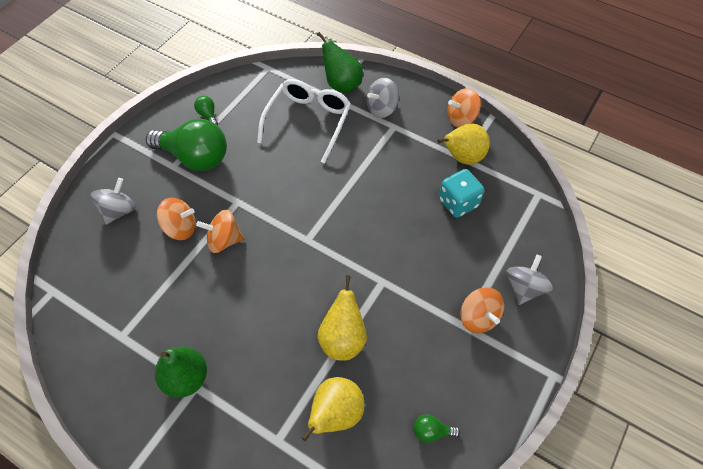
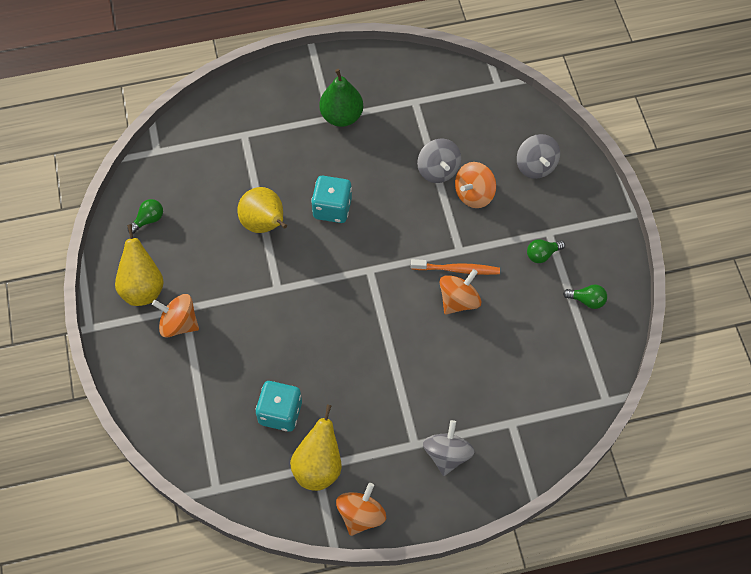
camera: 135 degrees right, 5 degrees up
(195, 157) = (542, 254): green light bulb -> green light bulb, size x0.41
(224, 240) = (430, 214): orange spinning top -> orange spinning top (458, 300)
(254, 192) = (457, 269): none -> orange toothbrush
(282, 306) = (332, 208): none -> turquoise dice
(308, 121) = (496, 376): white glasses -> none
(336, 414) = (222, 177): yellow pear -> yellow pear (143, 288)
(342, 84) = (515, 448): green pear -> none
(524, 288) = (161, 379): grey spinning top -> grey spinning top (438, 170)

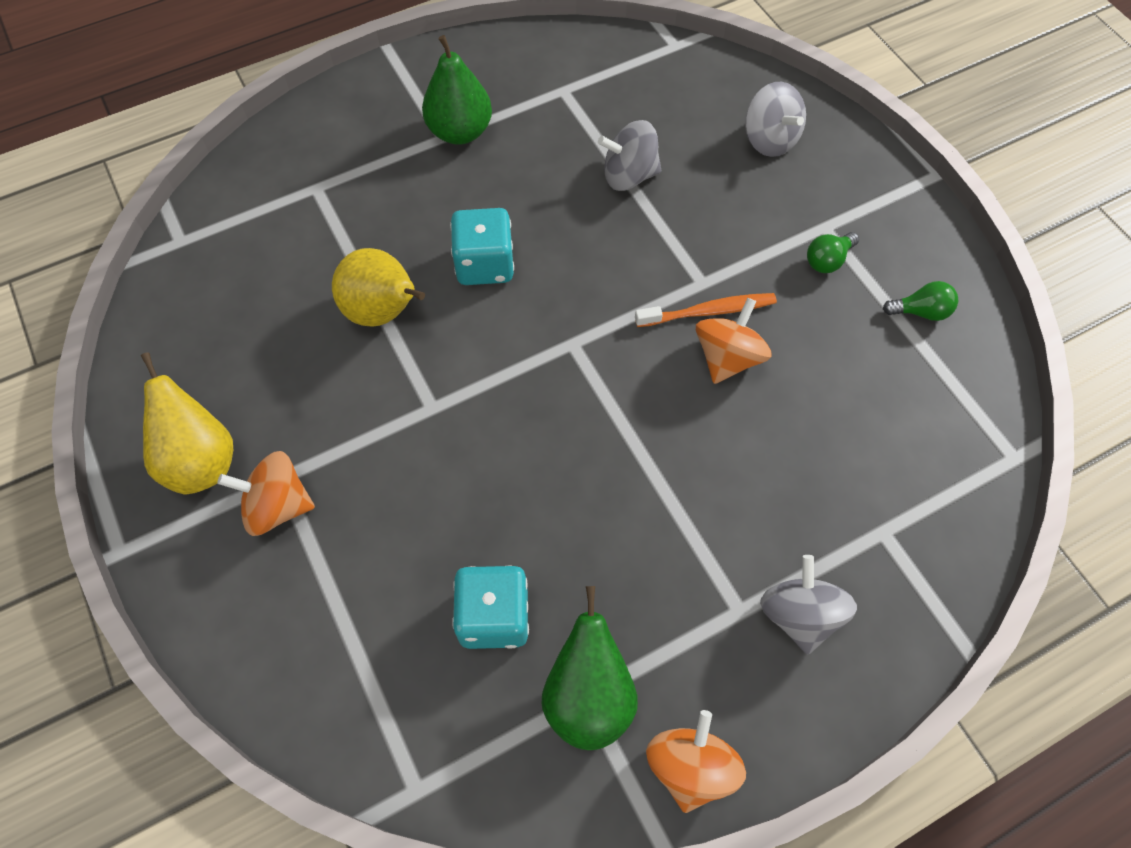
camera: 15 degrees left, 0 degrees up
(148, 219) = (188, 348): green light bulb -> none
(318, 466) = (588, 696): yellow pear -> green pear
(438, 170) = (629, 175): grey spinning top -> grey spinning top turned 120 degrees clockwise
(474, 194) = (694, 197): orange spinning top -> none

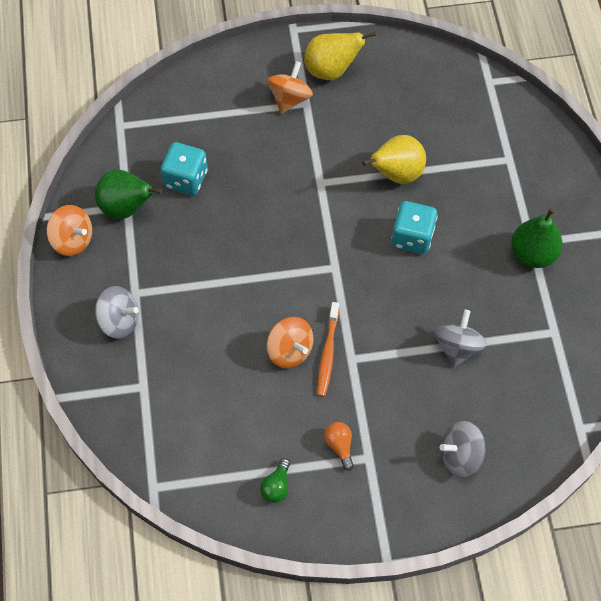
camera: 110 degrees right, 0 degrees up
(827, 260) = (339, 446): green light bulb -> orange light bulb

